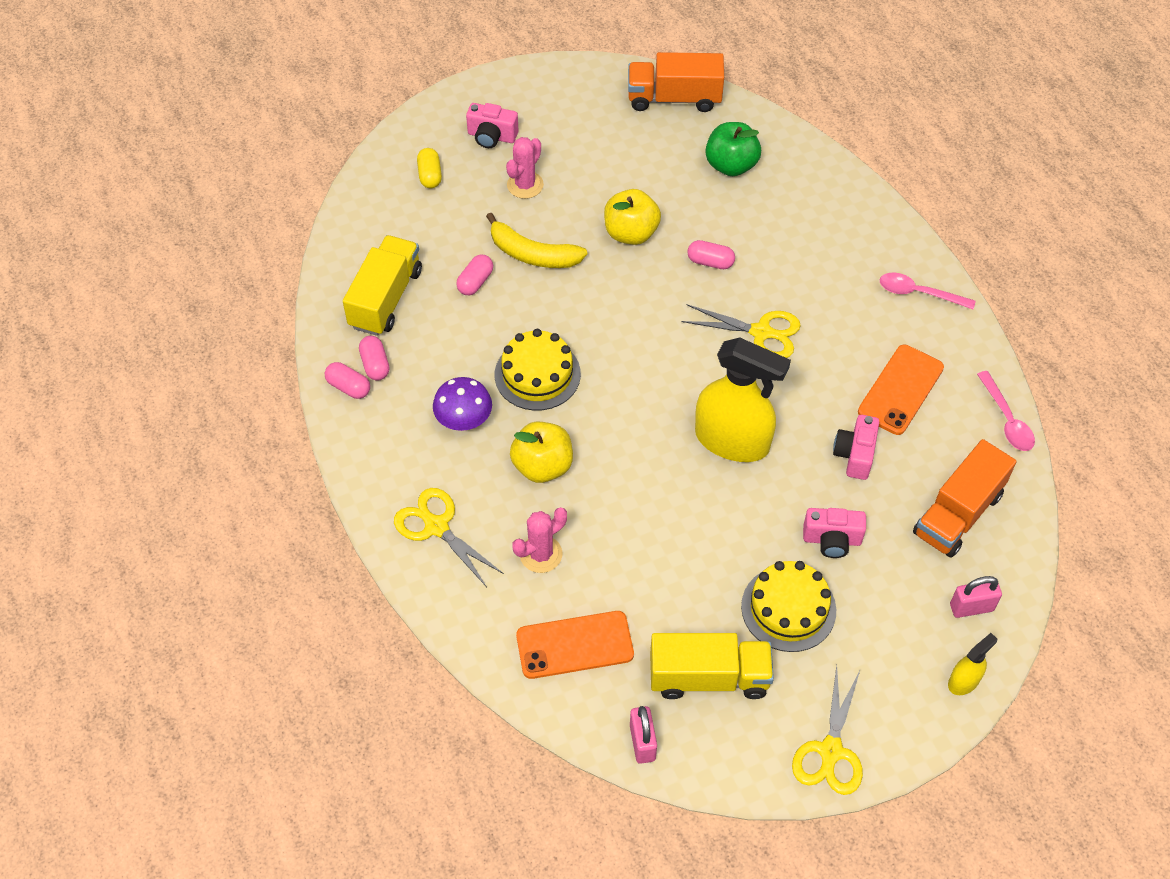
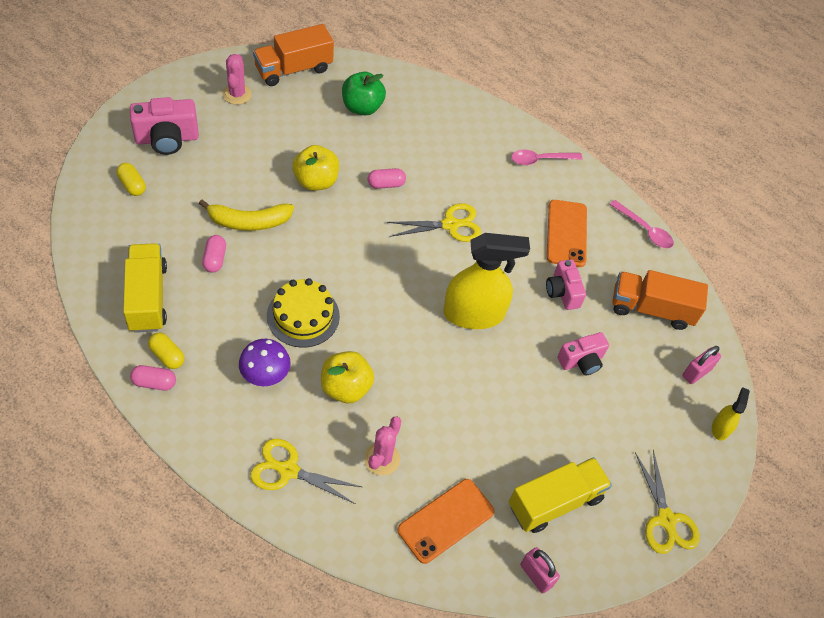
camera: 35 degrees left, 0 degrees up
(375, 365) = (167, 355): pink capsule -> yellow capsule
(491, 136) = (167, 139): pink camera -> pink camera, size x1.50
(525, 185) = (214, 169): pink cactus -> pink cactus (237, 94)
(788, 608) = (580, 425): yellow cake -> none
(958, 514) = (651, 309): orange truck -> orange truck turned 90 degrees clockwise

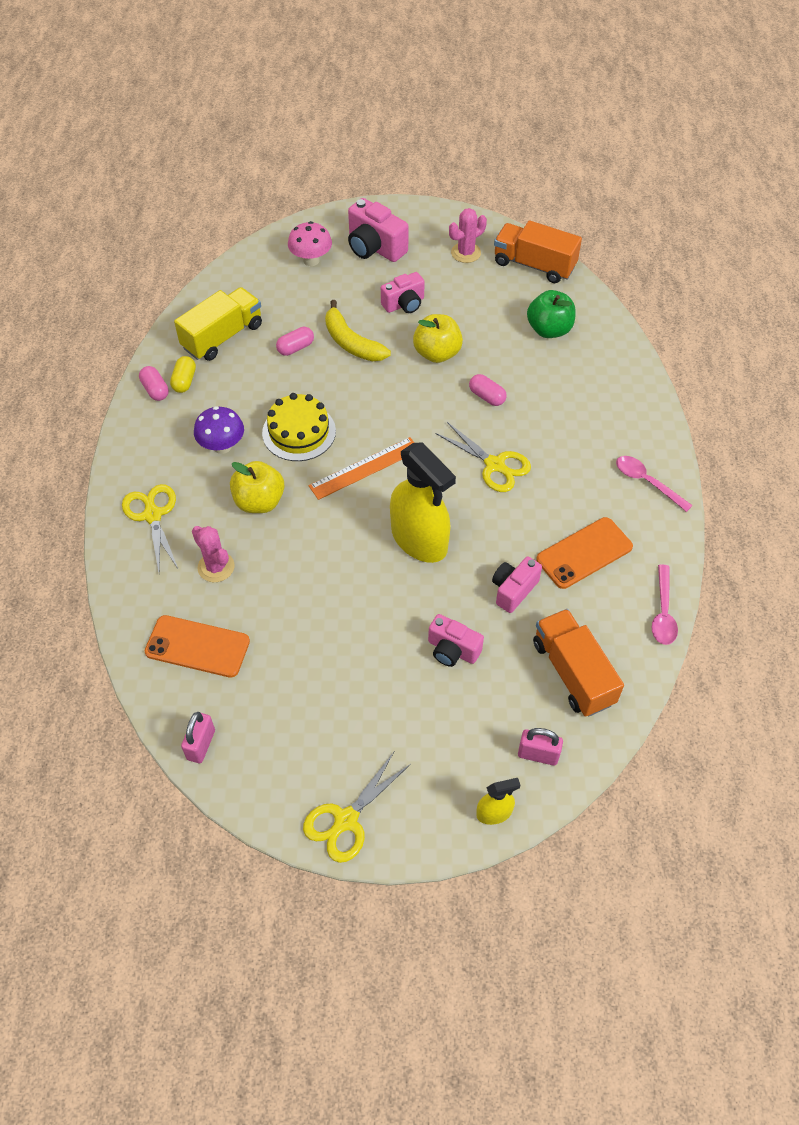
camera: 60 degrees right, 0 degrees up
(132, 185) = (311, 260): yellow capsule -> pink mushroom
(246, 164) = (404, 304): none -> pink camera
(379, 300) = (365, 468): none -> orange ruler
(382, 459) = (216, 567): pink cactus -> pink cactus turned 60 degrees clockwise
(555, 502) = (285, 716): yellow truck -> none

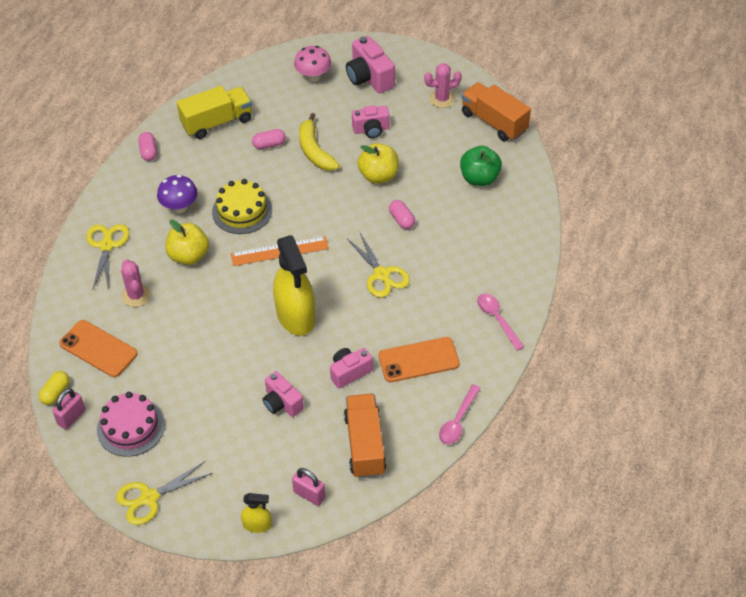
camera: 20 degrees right, 5 degrees down
(184, 381) = (173, 150): yellow capsule -> yellow capsule (56, 393)
(282, 735) = (131, 427): none -> pink cake

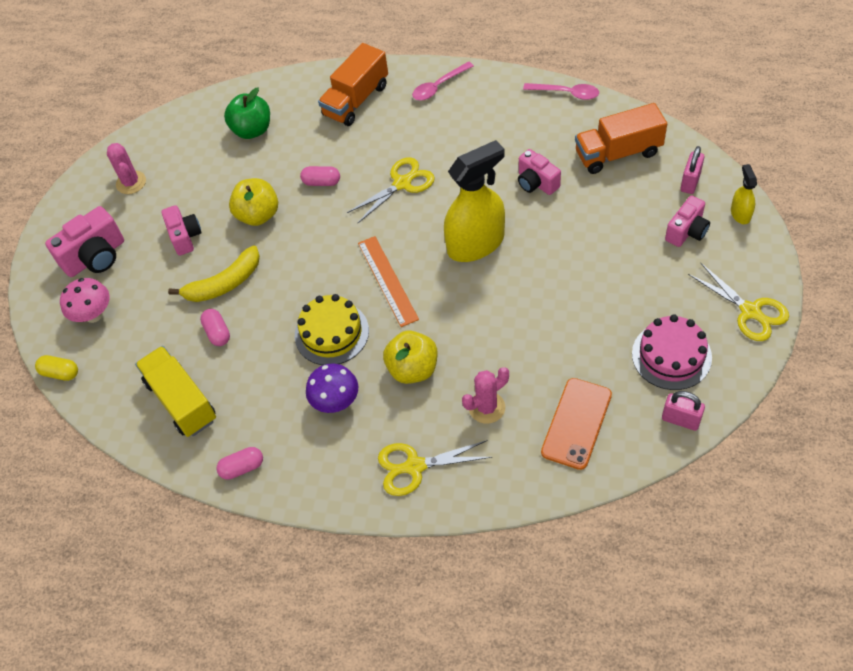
camera: 95 degrees left, 5 degrees up
(56, 393) = (653, 448): yellow capsule -> yellow capsule (60, 373)
(282, 403) = (592, 228): pink camera -> pink camera (687, 231)
(402, 220) = (321, 182): pink capsule -> pink capsule turned 45 degrees clockwise
(418, 360) = (505, 133): orange phone -> none
(494, 122) = (166, 132): orange truck -> orange truck (356, 100)

